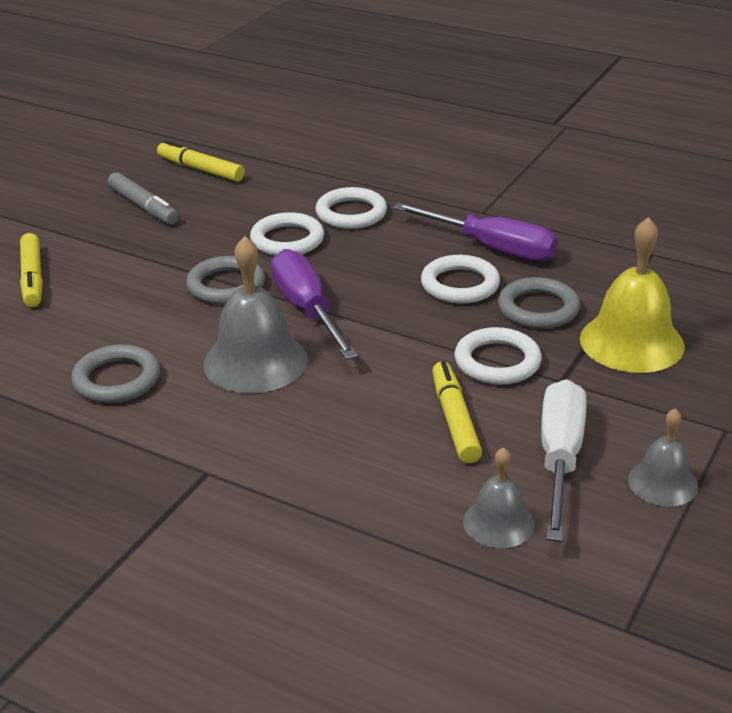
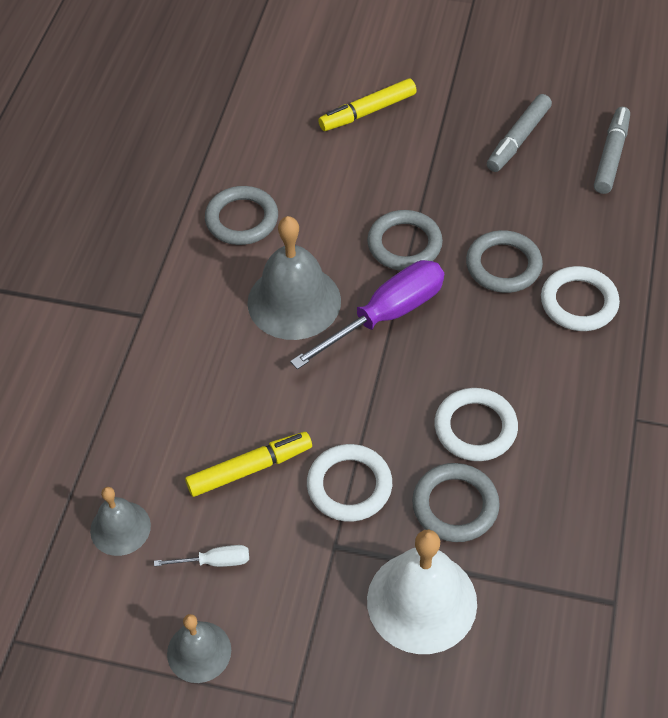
camera: 75 degrees right, 20 degrees up
(201, 169) = (611, 156): yellow marker -> grey marker
(287, 240) = (503, 265): white ring -> grey ring
(492, 248) = (560, 442): purple screwdriver -> none
(559, 458) = (215, 561): white screwdriver -> white screwdriver, size x0.45
(631, 342) = (421, 601): yellow bell -> white bell

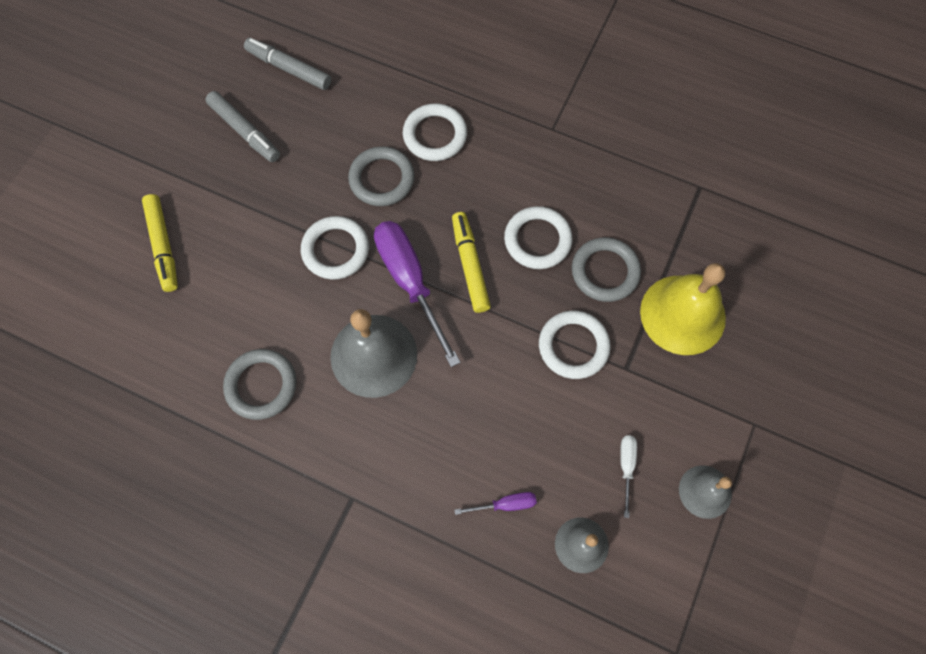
camera: 80 degrees left, 15 degrees up
(154, 448) = (505, 504): none -> purple screwdriver
(250, 469) = (542, 423): yellow marker -> yellow marker (470, 265)
(404, 244) = (335, 250): grey ring -> white ring
(421, 601) = (682, 314): white bell -> yellow bell

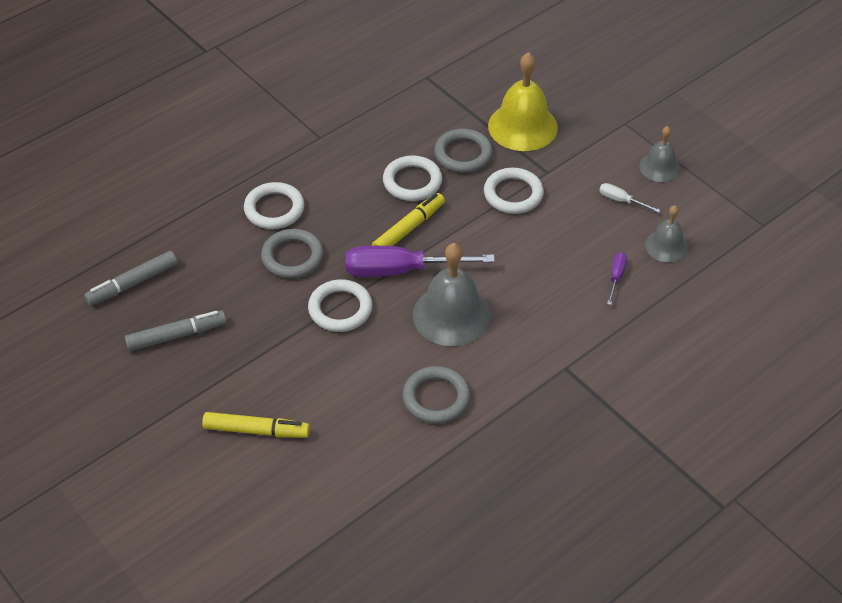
camera: 65 degrees left, 20 degrees down
(470, 265) = (409, 229): yellow marker -> yellow marker turned 120 degrees clockwise

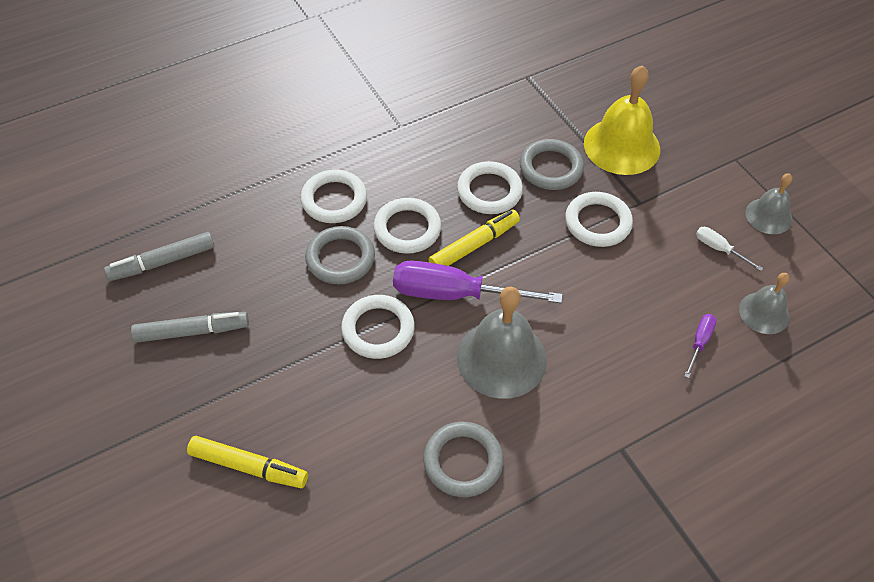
camera: 10 degrees right, 5 degrees up
(346, 224) = (407, 229): none -> white ring

